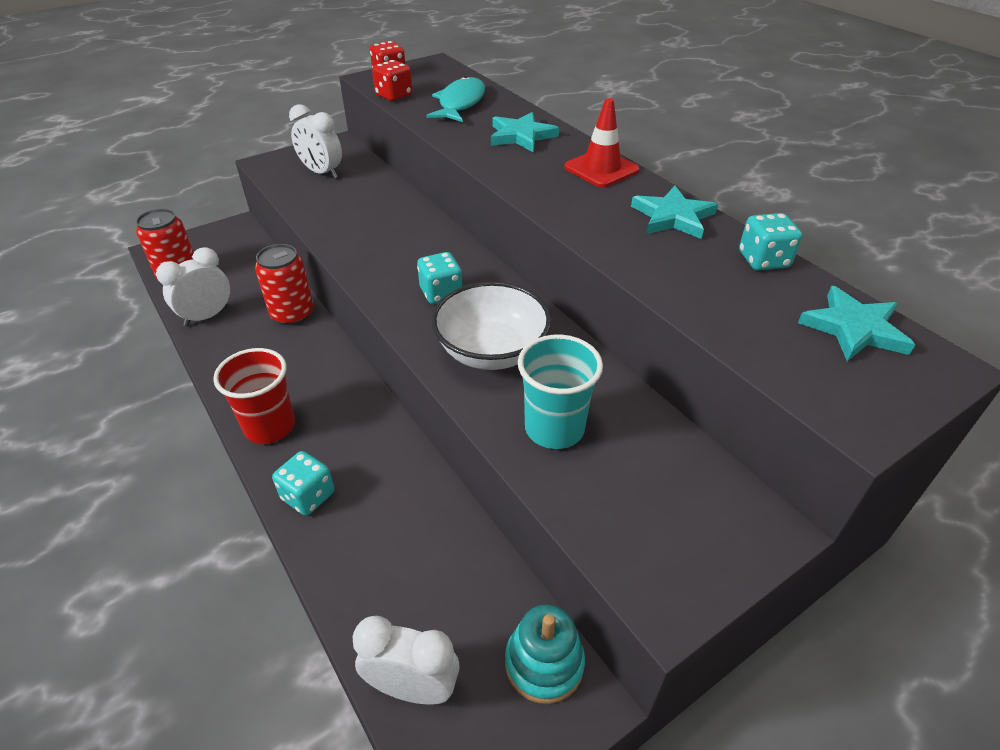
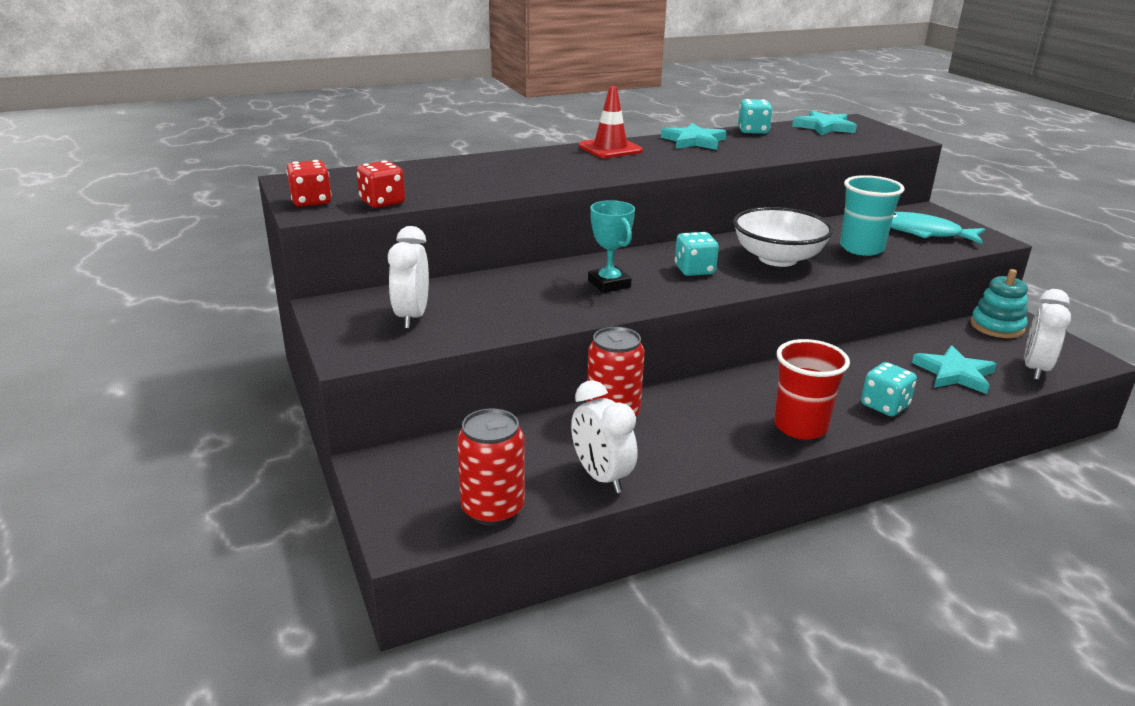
camera: 80 degrees left, 15 degrees down
(322, 173) = (412, 317): white clock -> white clock turned 135 degrees clockwise
(396, 247) = (609, 284): none -> turquoise trophy
(460, 103) = (432, 178): turquoise fish -> turquoise fish (923, 233)
(521, 136) = (530, 164): turquoise star -> turquoise star (954, 373)

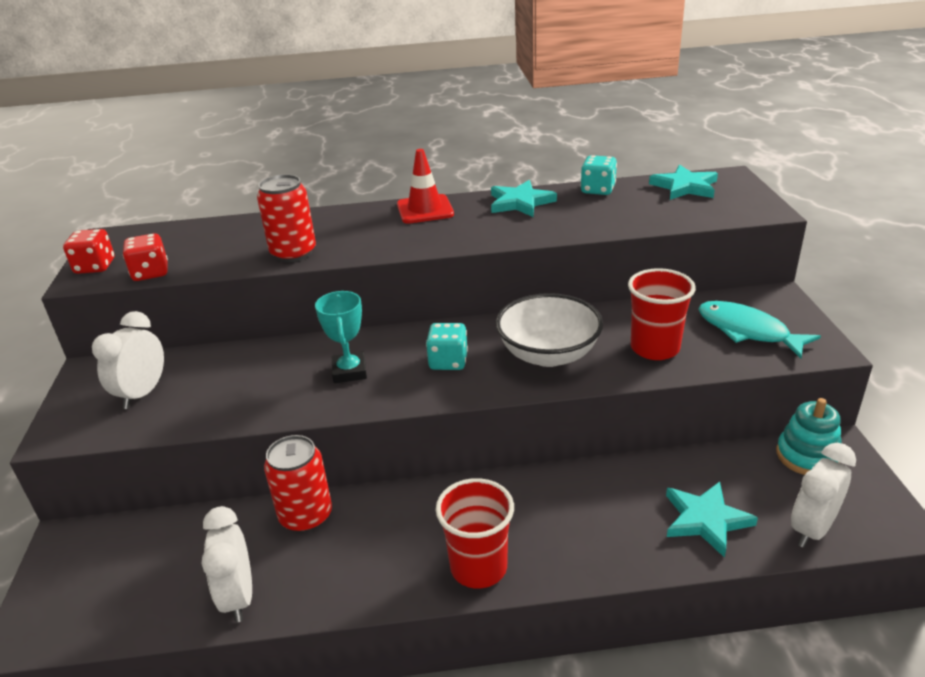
camera: 20 degrees right, 5 degrees up
(492, 509) = (118, 617): red can -> red can (293, 253)
(861, 248) = (655, 348): turquoise cup -> red cup
(884, 406) = (591, 554): turquoise dice -> none

